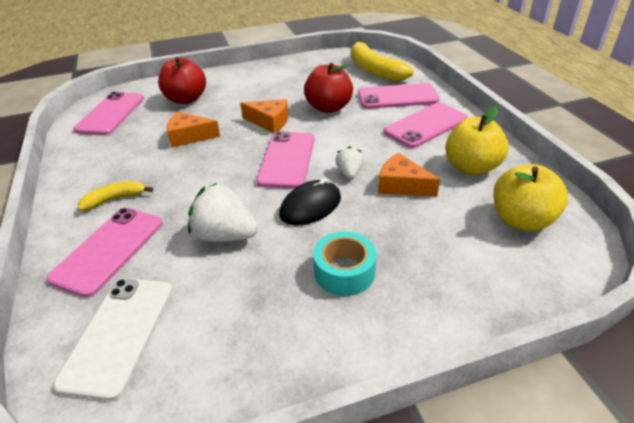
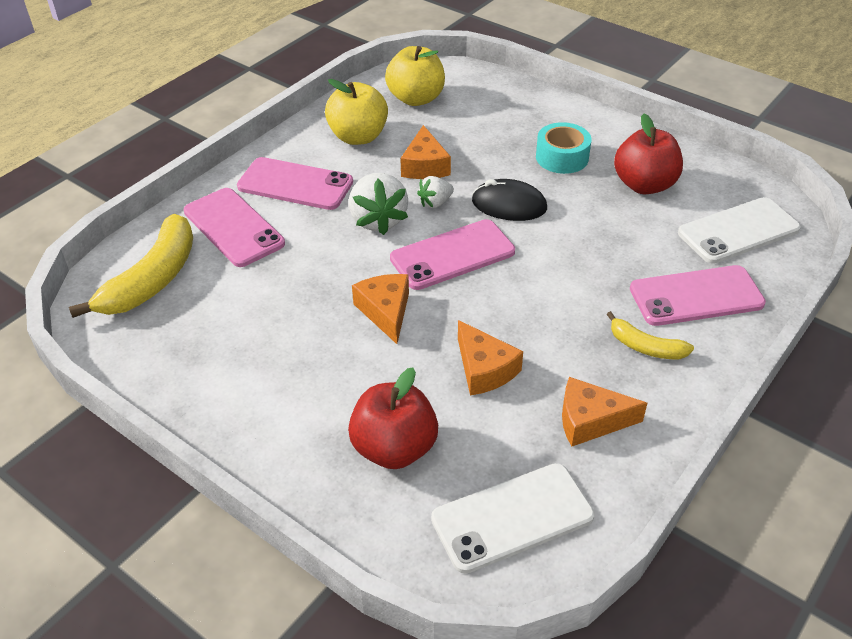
camera: 125 degrees left, 5 degrees up
(111, 114) = (512, 517): pink phone -> white phone
(111, 154) = (590, 420): none -> orange cheese
(225, 235) = (598, 235): white strawberry -> white strawberry (378, 220)
(328, 108) = (307, 275): red apple -> red apple (644, 185)

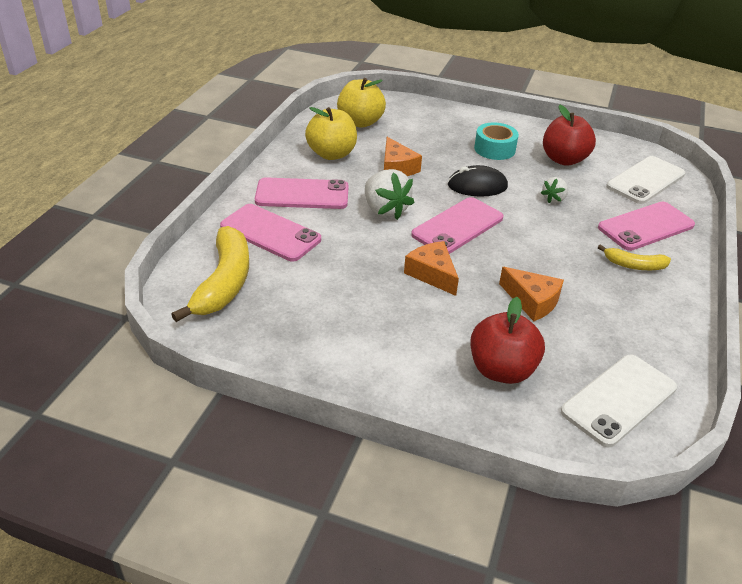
camera: 20 degrees left, 5 degrees down
(435, 203) = (421, 192): white strawberry -> white strawberry (554, 199)
(590, 420) = (629, 321): orange cheese -> none

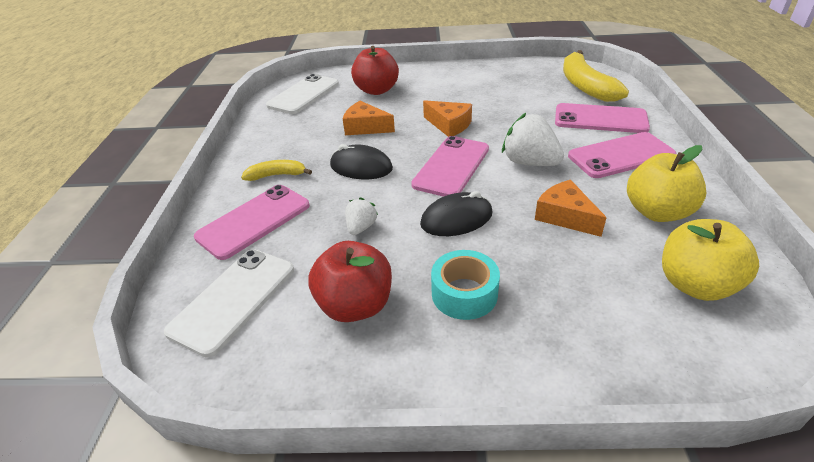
camera: 165 degrees right, 0 degrees up
(546, 250) = (361, 167): none -> black mouse

